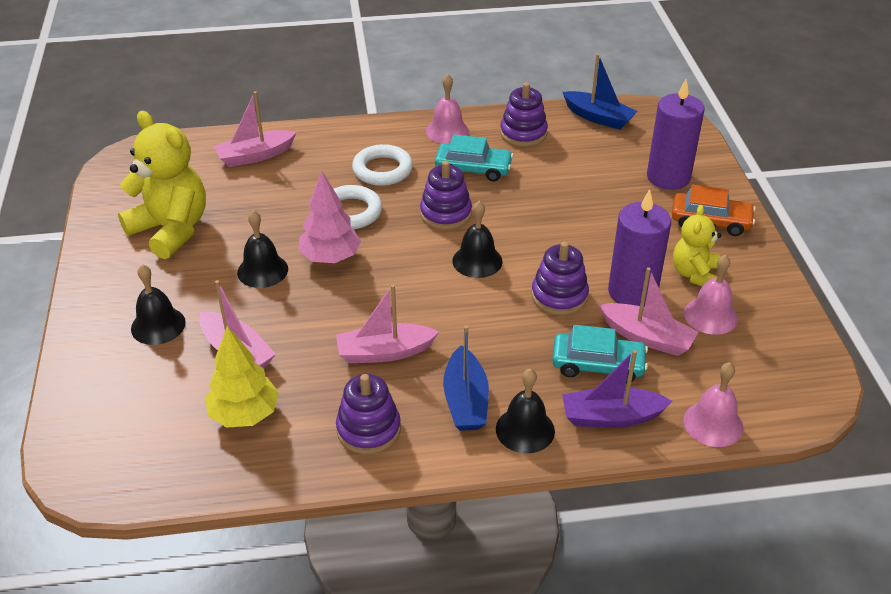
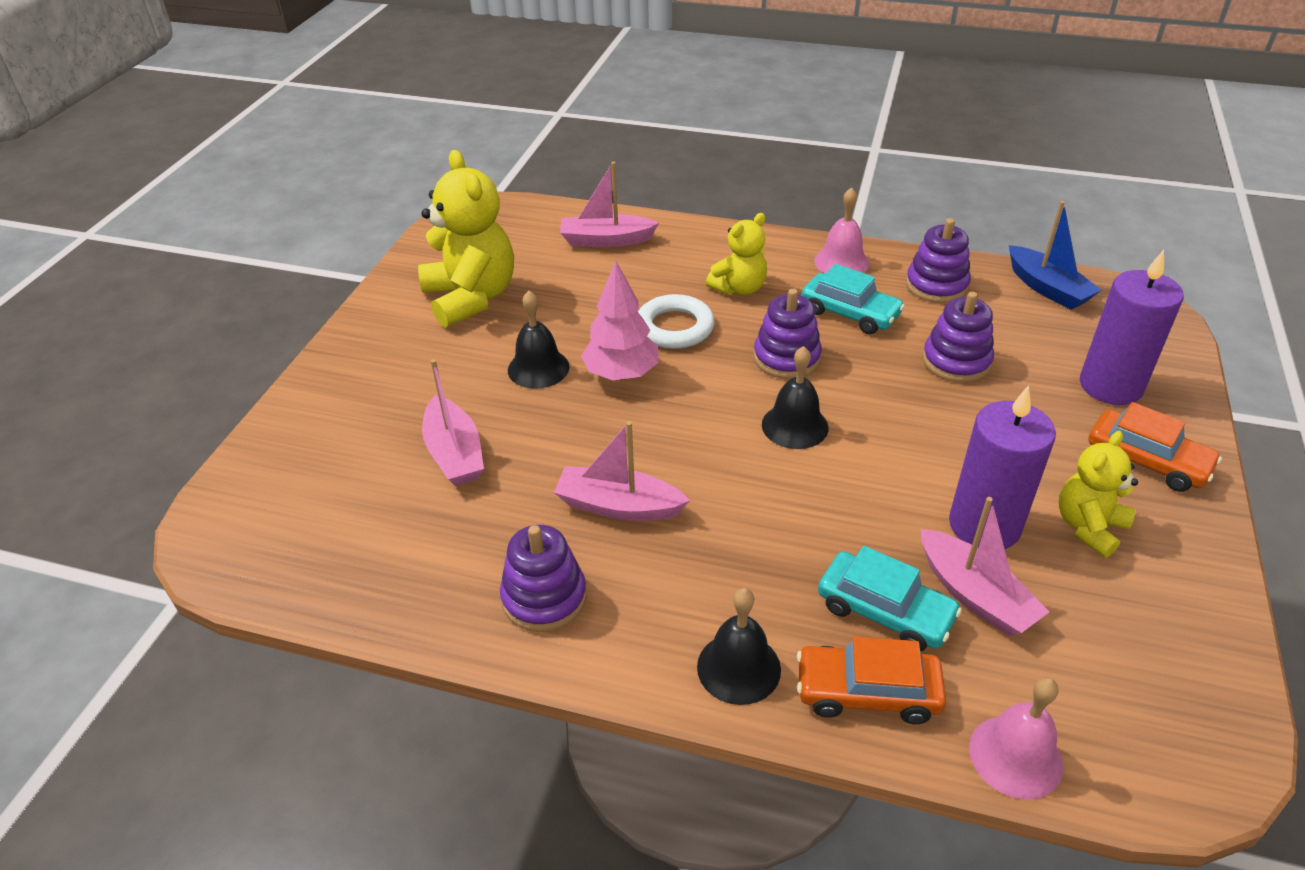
camera: 25 degrees right, 0 degrees up
(158, 325) = (393, 398): black bell -> none
(245, 414) = (418, 530): yellow tree -> none
(382, 170) = (739, 288): white ring -> yellow teddy bear
(465, 400) = (683, 601): blue boat -> none
(559, 296) = (879, 501): purple stacking toy -> purple stacking toy (956, 361)
(611, 417) = (867, 692): purple boat -> orange car
(710, 315) = (1086, 593): pink bell -> none

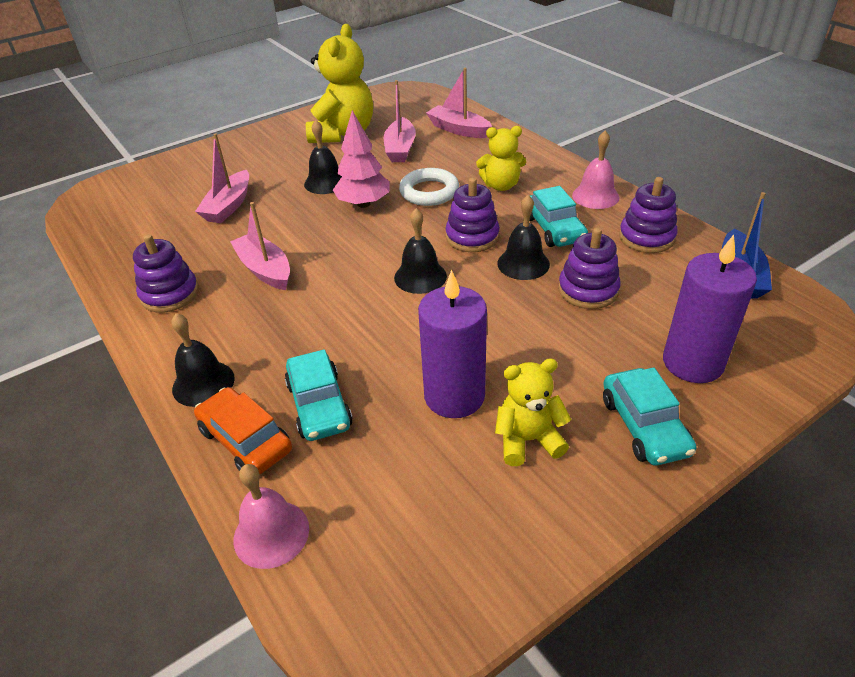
camera: 40 degrees right, 0 degrees up
(869, 363) = (523, 263): none -> black bell
(974, 595) = (386, 431): pink boat -> pink boat (400, 148)
(1146, 461) = (644, 426): orange car -> turquoise car

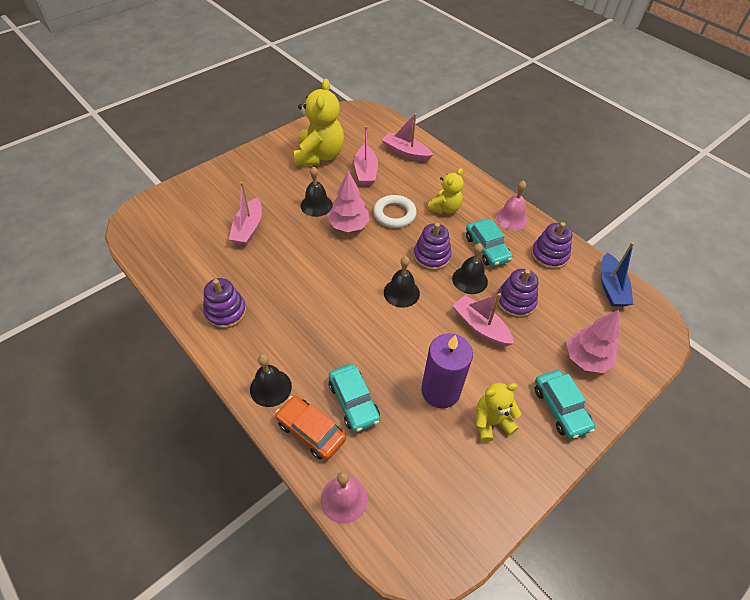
camera: 10 degrees left, 10 degrees up
(265, 270) = (290, 288): pink boat -> pink boat (480, 327)
(501, 185) = (445, 208): yellow teddy bear -> yellow teddy bear turned 45 degrees counterclockwise
(692, 363) = (586, 359): purple candle -> pink tree

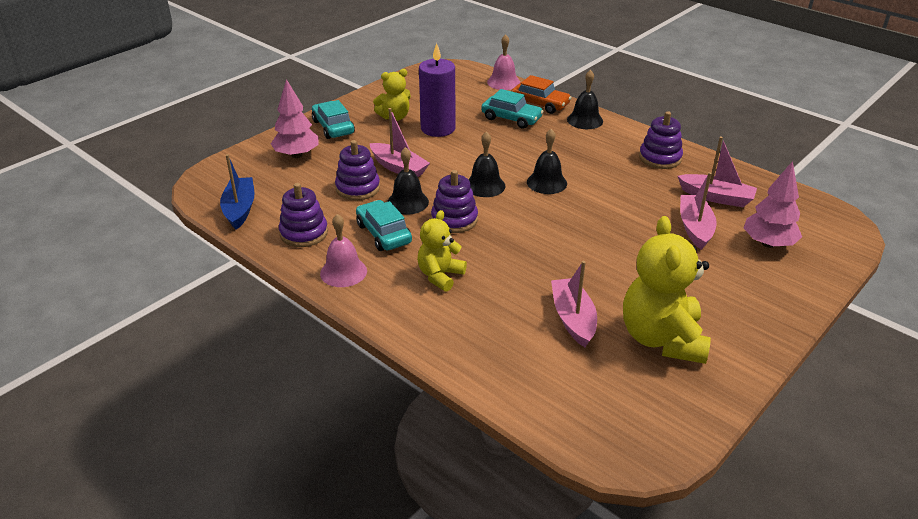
camera: 175 degrees right, 15 degrees down
(316, 205) = (624, 263): black bell -> black bell (546, 183)
(349, 226) = (568, 242): pink tree -> pink tree (768, 244)
(353, 402) = (511, 118): turquoise car -> turquoise car turned 150 degrees clockwise
(394, 214) = (511, 261): white ring -> none
(406, 153) = (514, 361): pink boat -> pink boat (716, 197)

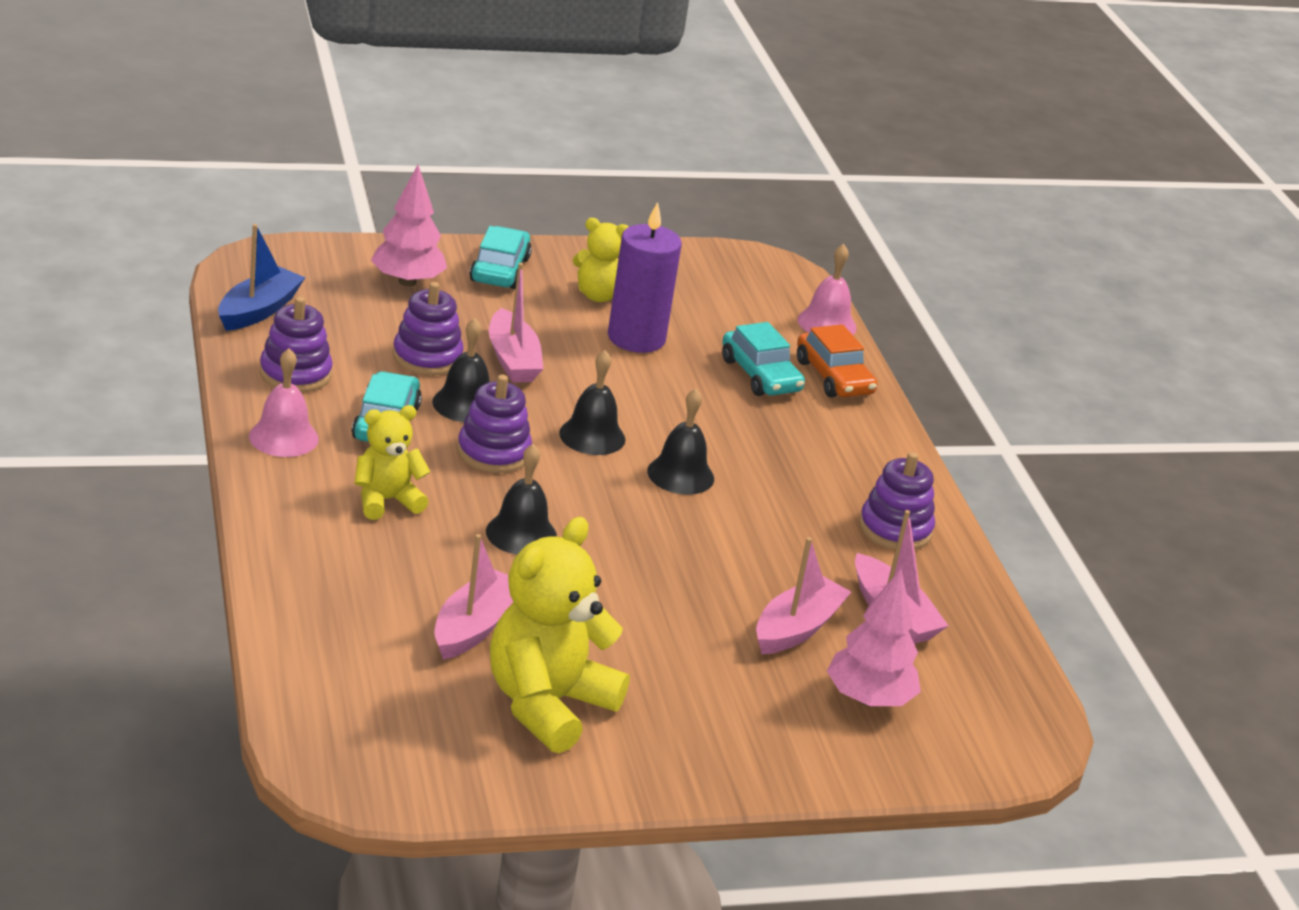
camera: 30 degrees right, 5 degrees down
(585, 120) = (865, 429): black bell -> black bell (521, 534)

